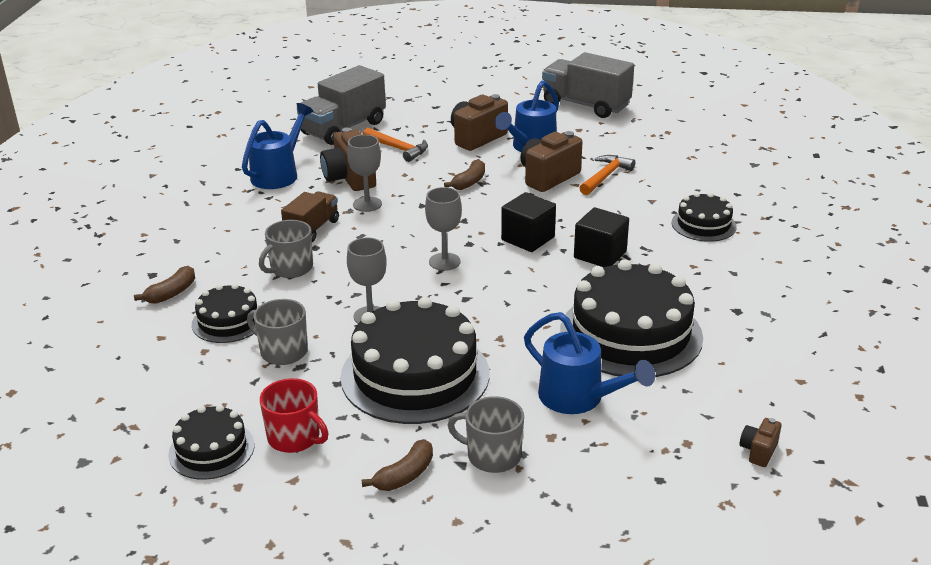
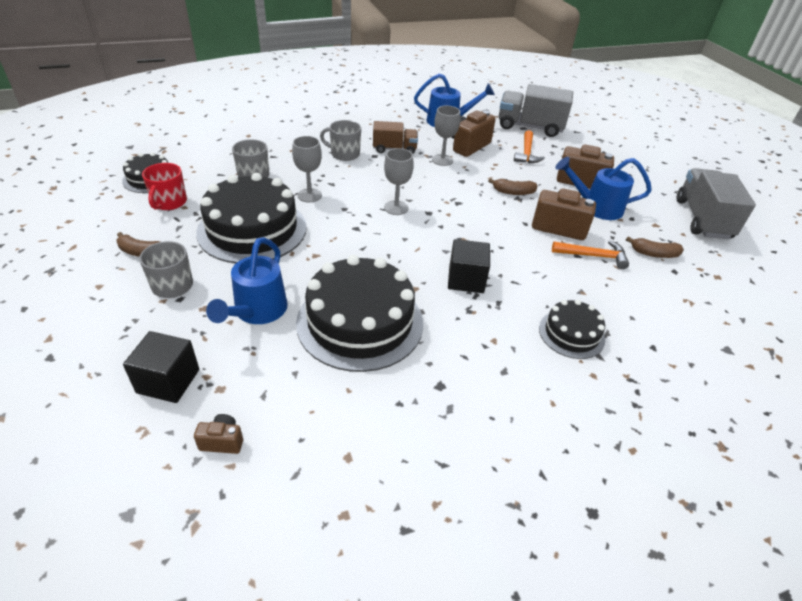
camera: 60 degrees right, 10 degrees up
(172, 293) = (292, 126): brown banana -> brown banana (654, 254)
(228, 321) = (275, 150): black cake -> none
(528, 238) = (458, 237): black cube -> black cube (168, 381)

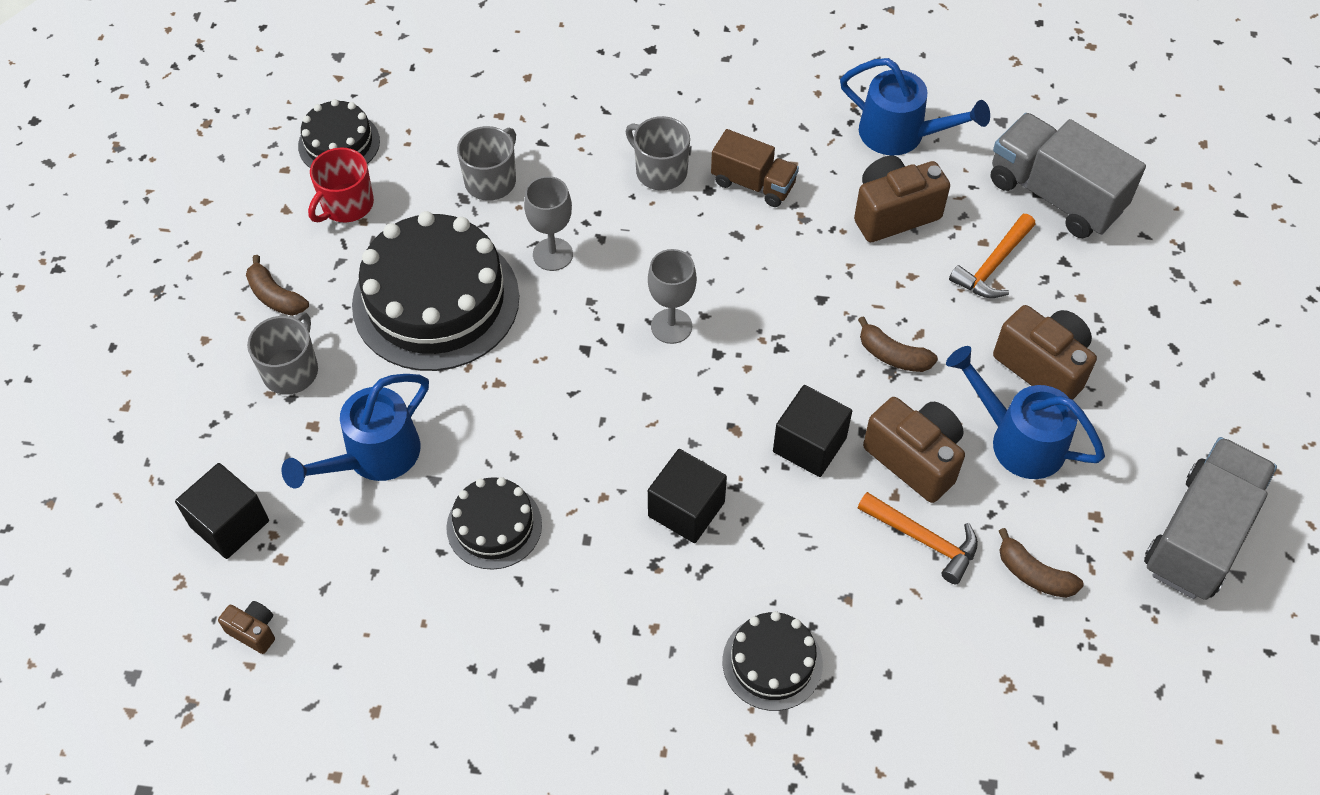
camera: 30 degrees right, 15 degrees up
(360, 322) = (494, 526): black cake -> black cake, size x0.52
(442, 160) = (821, 237): grey goblet -> none
(505, 235) = (809, 445): none -> black cube

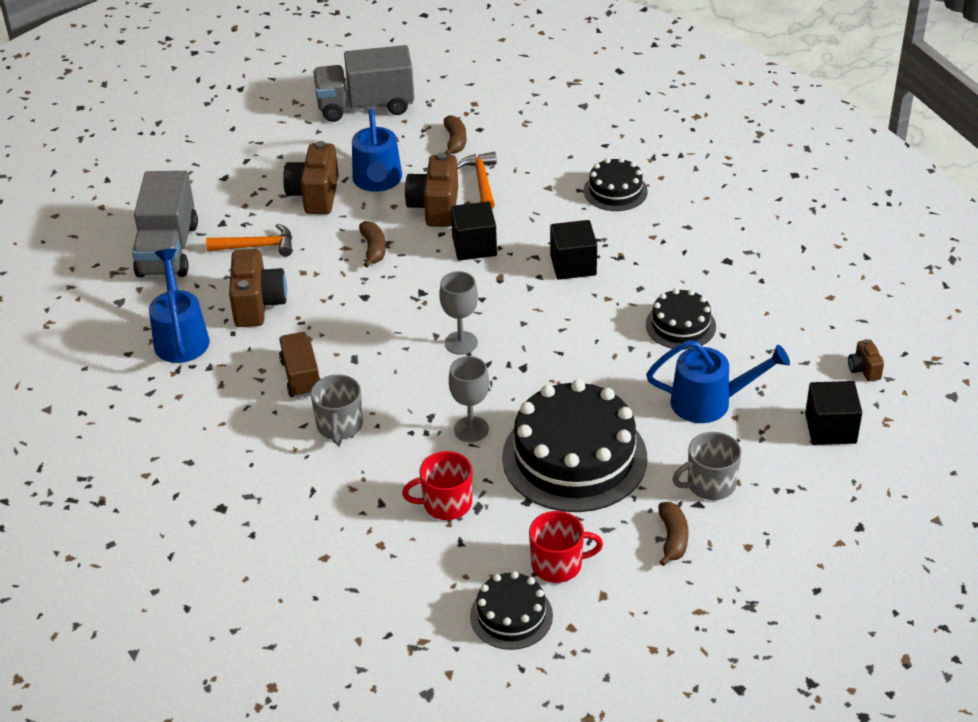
camera: 130 degrees left, 15 degrees down
(491, 181) = (446, 503): grey mug -> red mug
(893, 213) = (258, 304): brown camera -> brown camera turned 120 degrees counterclockwise

